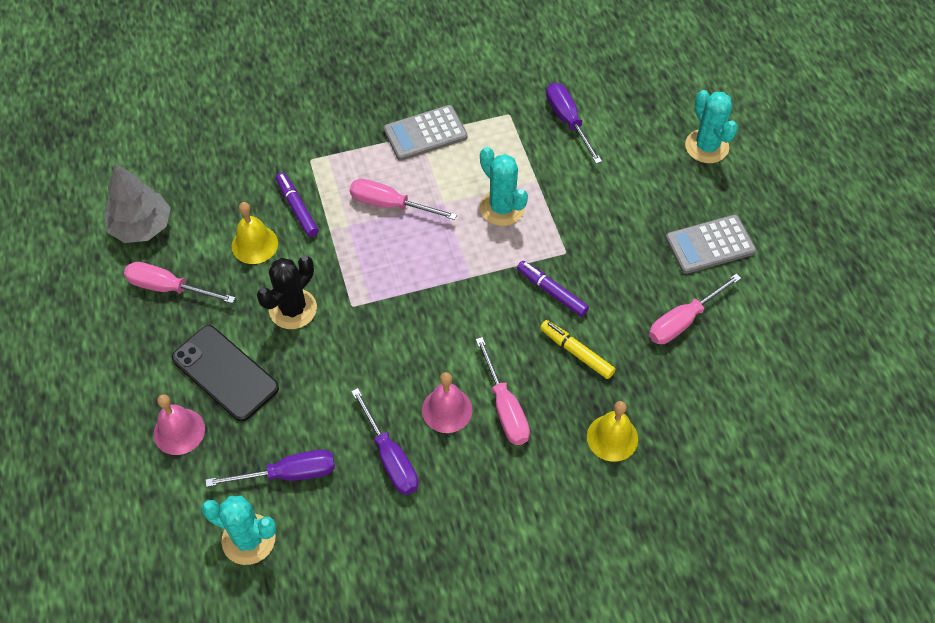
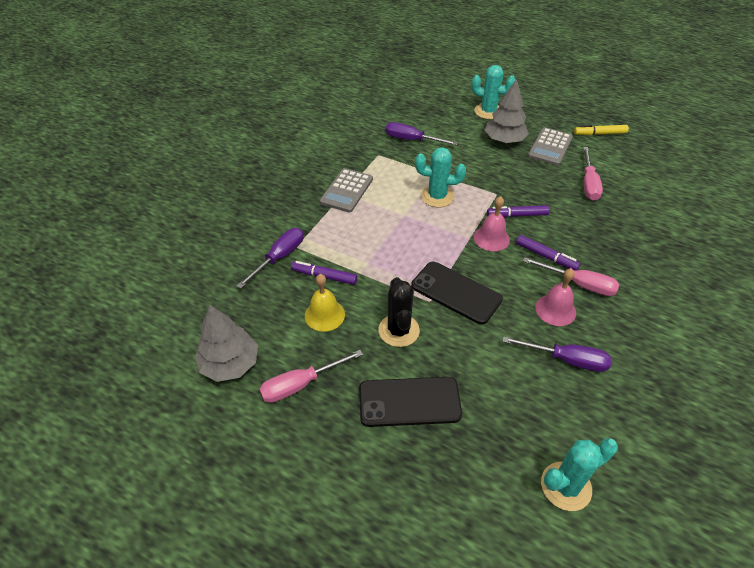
camera: 45 degrees left, 10 degrees down
(179, 431) = (430, 465): pink bell -> pink bell (491, 238)
(288, 474) = (530, 423): purple screwdriver -> purple screwdriver (279, 257)
(383, 318) = (456, 293): none -> black phone
(390, 205) = (377, 236): pink screwdriver -> none
(515, 356) = (546, 256): none -> purple marker
(576, 352) = (569, 232): yellow marker -> yellow marker (600, 134)
(612, 437) = (641, 256): yellow bell -> none
(669, 197) = (504, 140): none -> grey tree

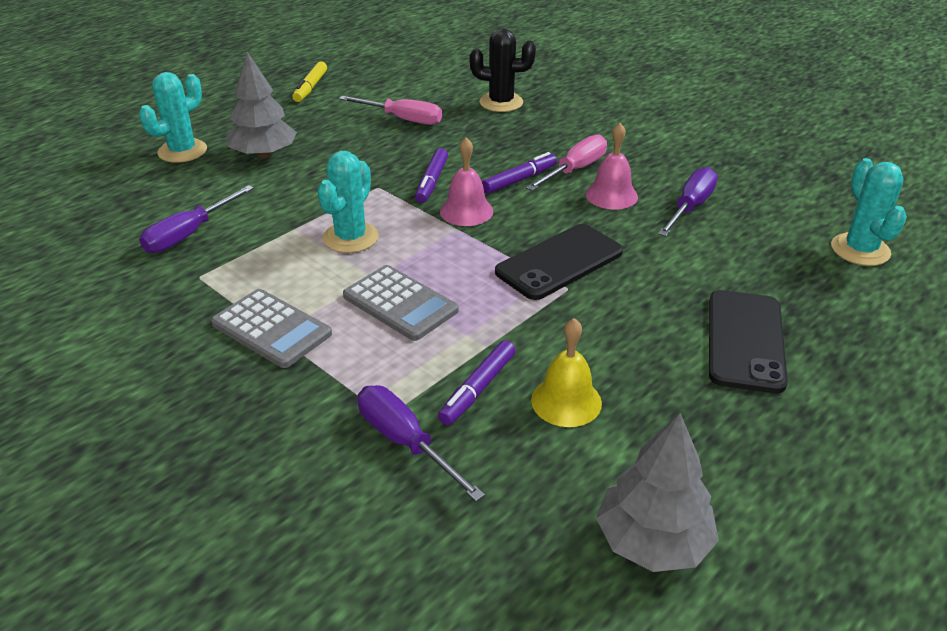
camera: 75 degrees left, 10 degrees down
(301, 384) = (707, 449): pink screwdriver -> none
(399, 330) = (617, 327): black cactus -> black cactus (501, 102)
(550, 147) = (309, 125): grey calculator -> grey calculator (400, 303)

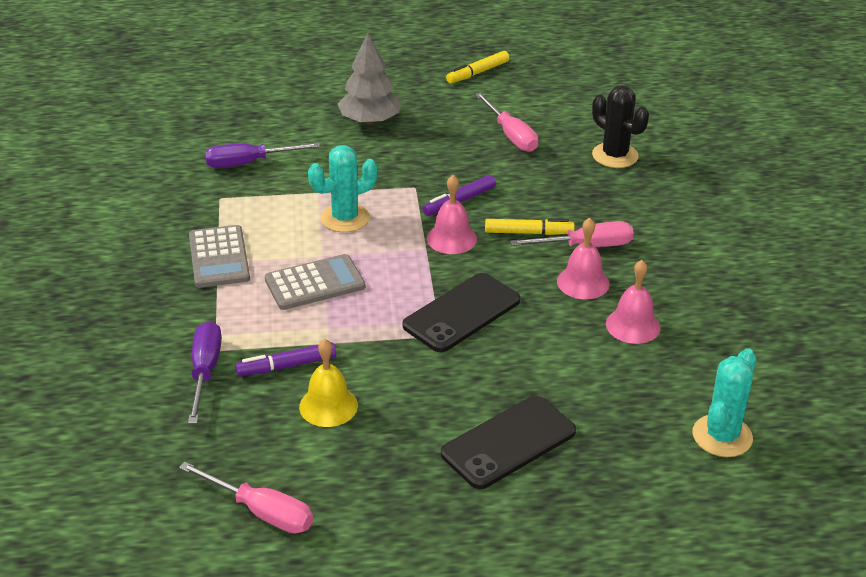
camera: 40 degrees right, 0 degrees up
(182, 151) = (318, 92): turquoise cactus -> none
(400, 303) = (315, 283): grey calculator -> grey calculator turned 105 degrees counterclockwise
(519, 180) = (528, 233): purple marker -> yellow marker
(559, 262) = (462, 313): black phone -> black phone turned 45 degrees counterclockwise
(653, 542) = (261, 511): grey tree -> pink screwdriver
(690, 207) = (633, 325): purple screwdriver -> pink bell

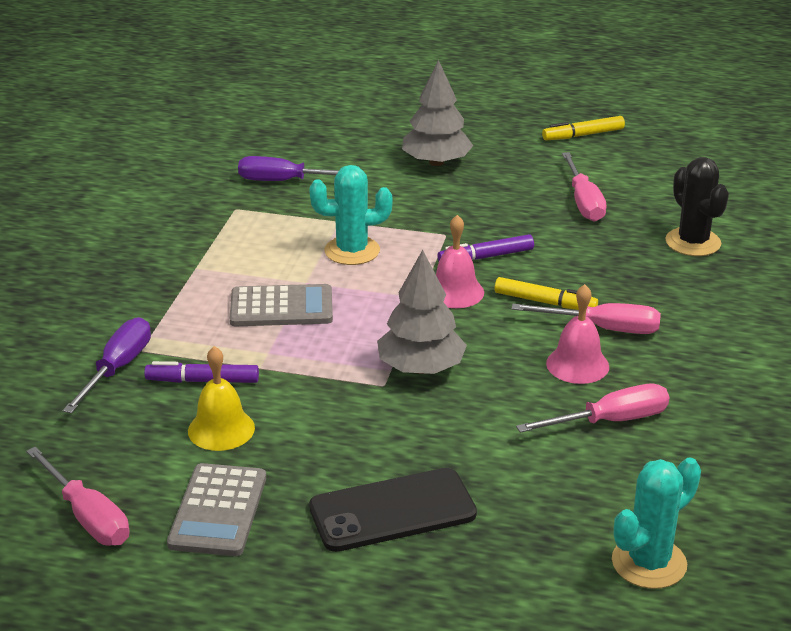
camera: 20 degrees right, 5 degrees down
(219, 257) = (199, 264): grey calculator -> grey calculator (218, 511)
(462, 313) = (421, 368): black phone -> grey tree
(633, 325) = (610, 421): pink bell -> pink screwdriver

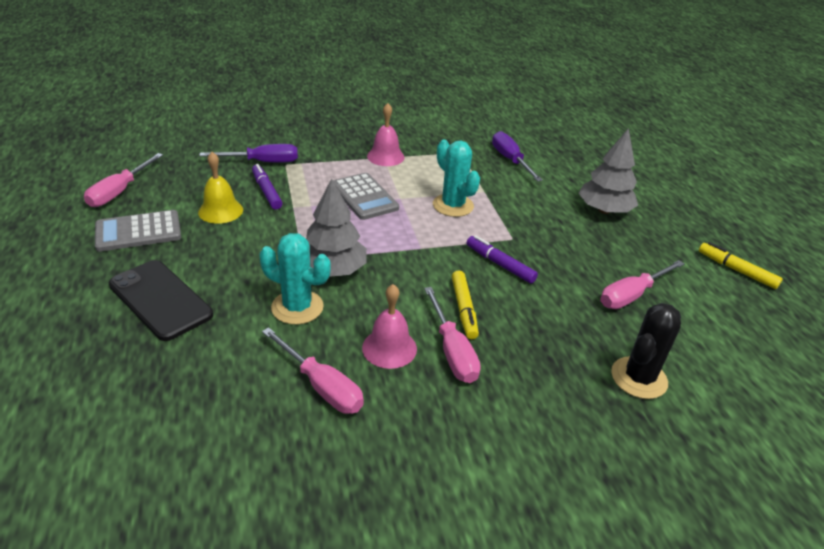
camera: 60 degrees right, 5 degrees up
(455, 292) = (440, 261): pink bell -> pink bell (385, 156)
(649, 563) = (134, 456): turquoise cactus -> turquoise cactus (297, 307)

